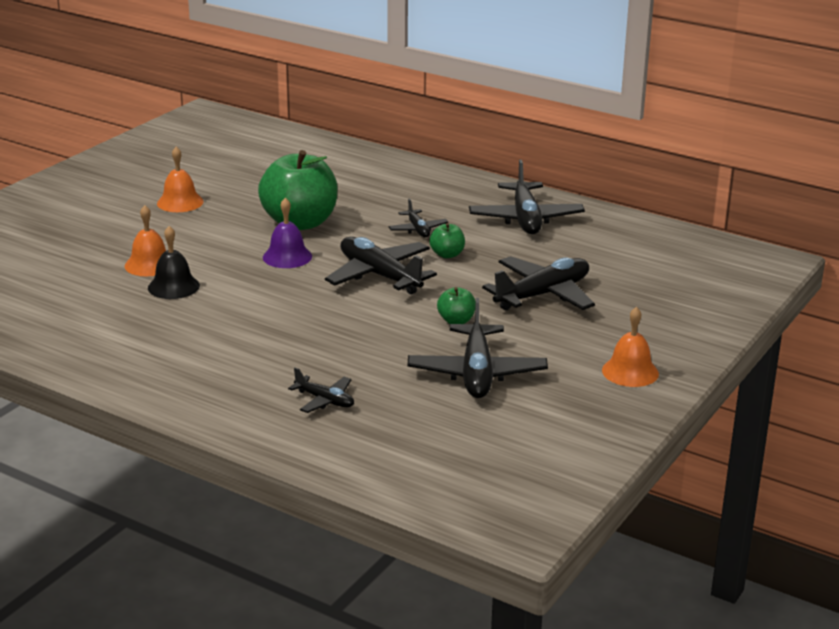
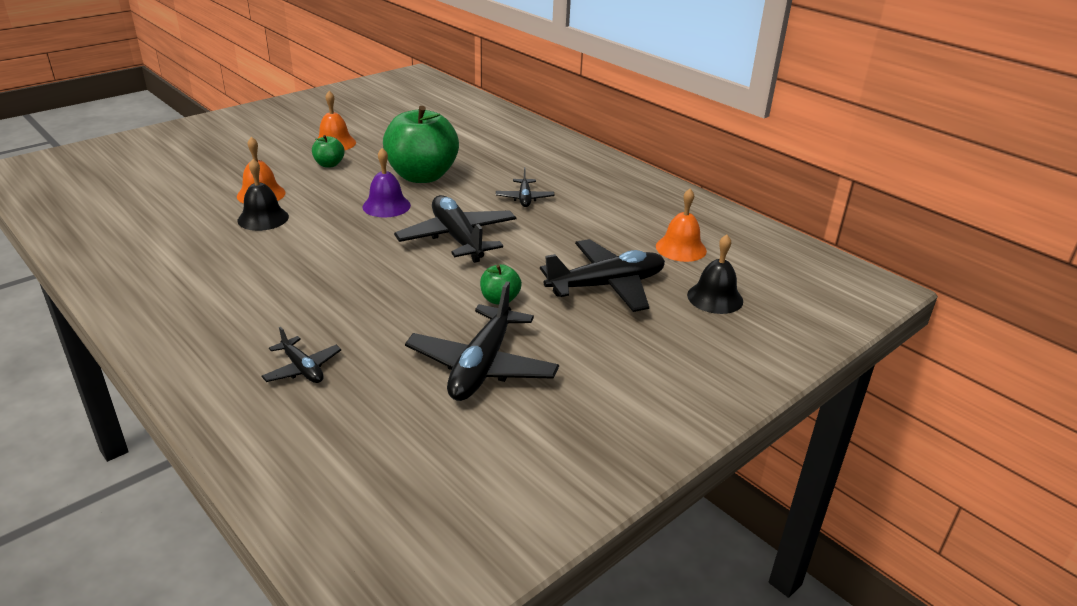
camera: 15 degrees right, 5 degrees up
(447, 255) = (536, 227): green apple -> green apple (329, 164)
(525, 219) = (634, 203): black plane -> none
(630, 372) = (653, 397): orange bell -> orange bell (681, 248)
(641, 290) = (715, 298): none -> black bell

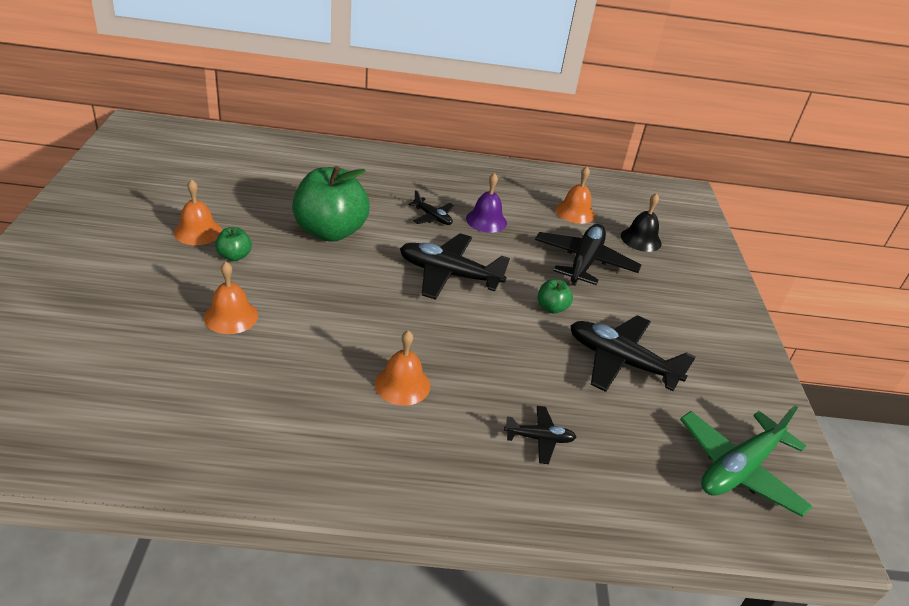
camera: 50 degrees left, 5 degrees up
(263, 218) = (278, 338): black bell -> none
(281, 282) = (402, 384): none -> orange bell
(386, 206) = (353, 273): purple bell -> purple bell (486, 220)
(421, 504) = (739, 469): none -> green plane
(482, 366) = (621, 362): black plane -> black plane turned 150 degrees clockwise

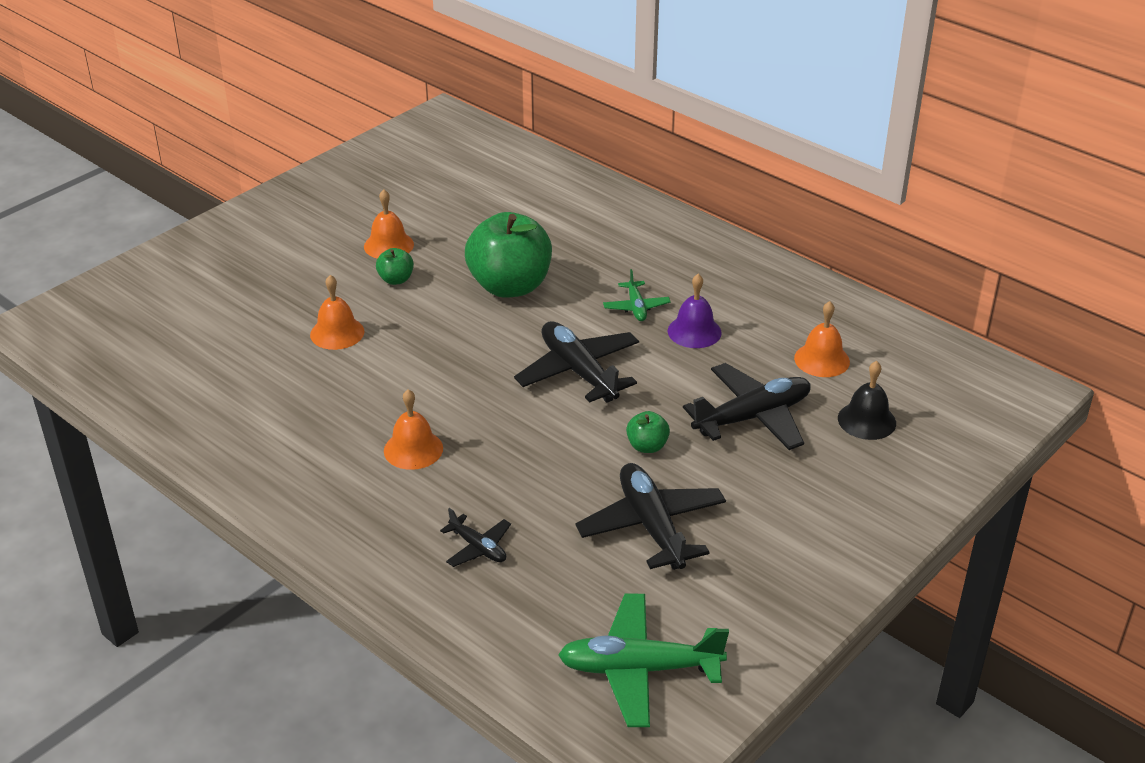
camera: 45 degrees right, 0 degrees up
(432, 217) = (636, 307): black plane -> green plane

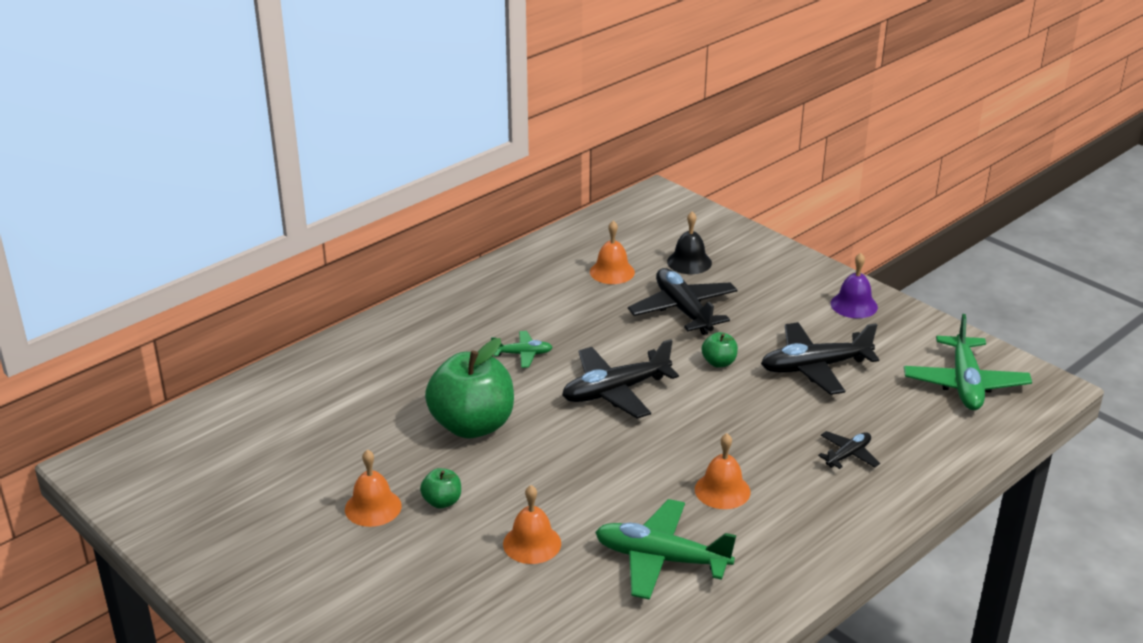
camera: 85 degrees left, 5 degrees down
(310, 410) = (661, 559): none -> green plane
(694, 331) = (564, 327): purple bell -> purple bell (854, 305)

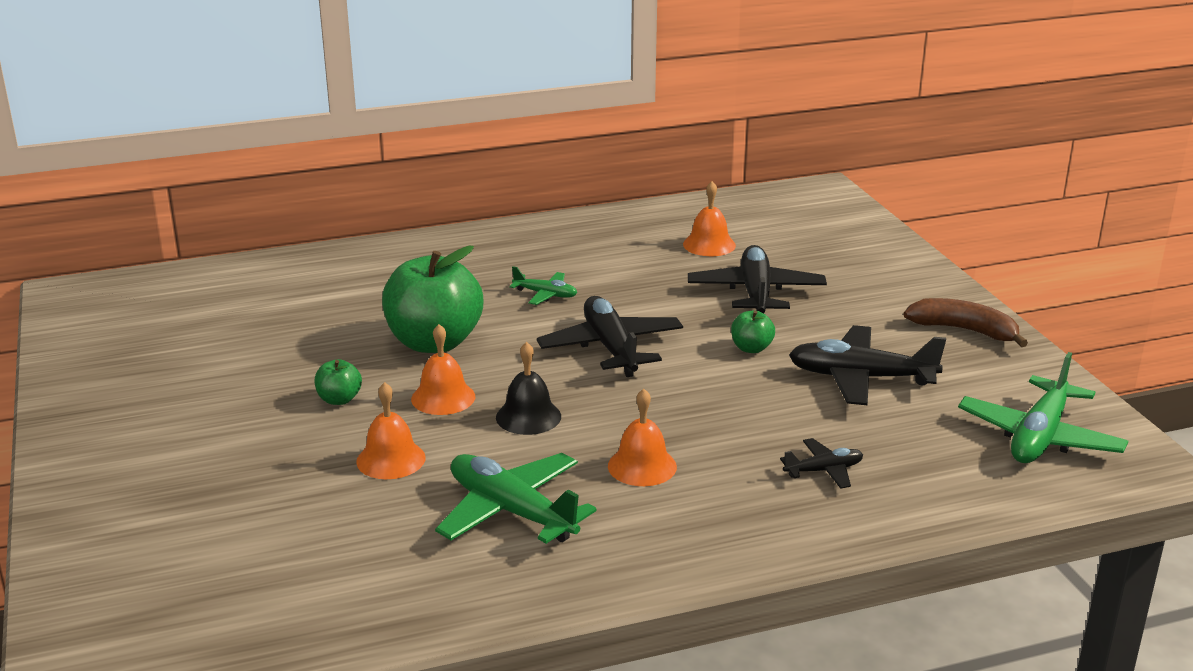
camera: 25 degrees right, 5 degrees down
(373, 507) = (269, 387): orange bell -> orange bell (443, 397)
(615, 391) = (611, 348): black plane -> black plane turned 75 degrees clockwise
(689, 262) = (803, 253): black bell -> black bell (528, 416)
(854, 305) = (964, 330): purple bell -> brown banana

